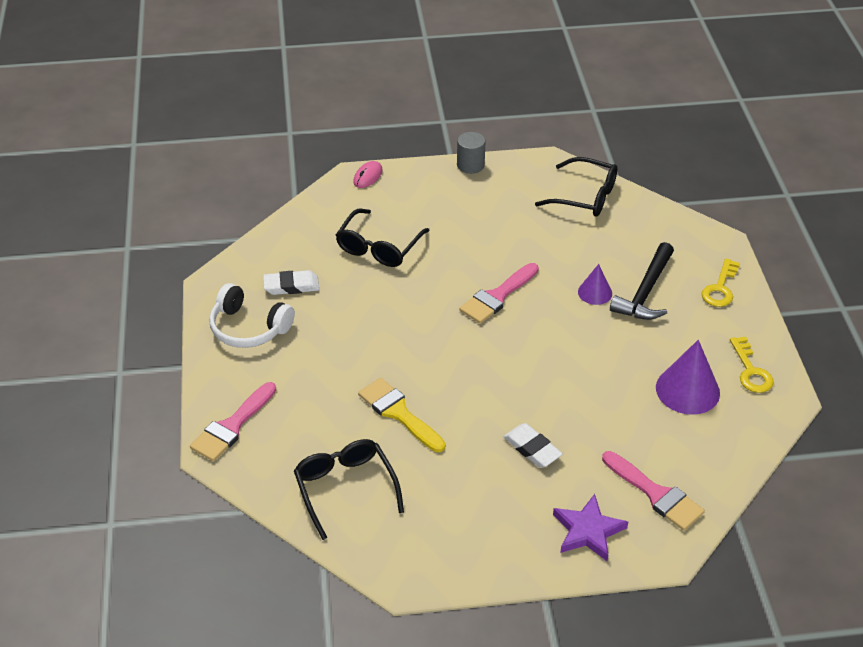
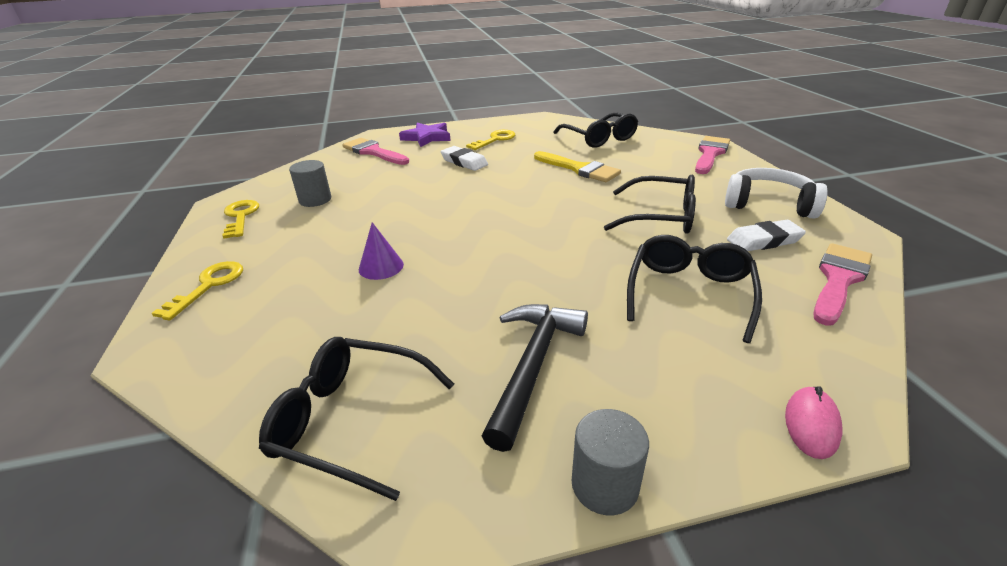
camera: 175 degrees right, 10 degrees down
(354, 323) = (660, 217): none -> black glasses
(488, 507) = (495, 139): none -> yellow key
(497, 296) = (506, 252): pink brush -> pink brush (839, 279)
(645, 292) = (314, 273): black hammer -> black hammer (533, 366)
(687, 390) = (315, 200): purple cone -> grey cylinder

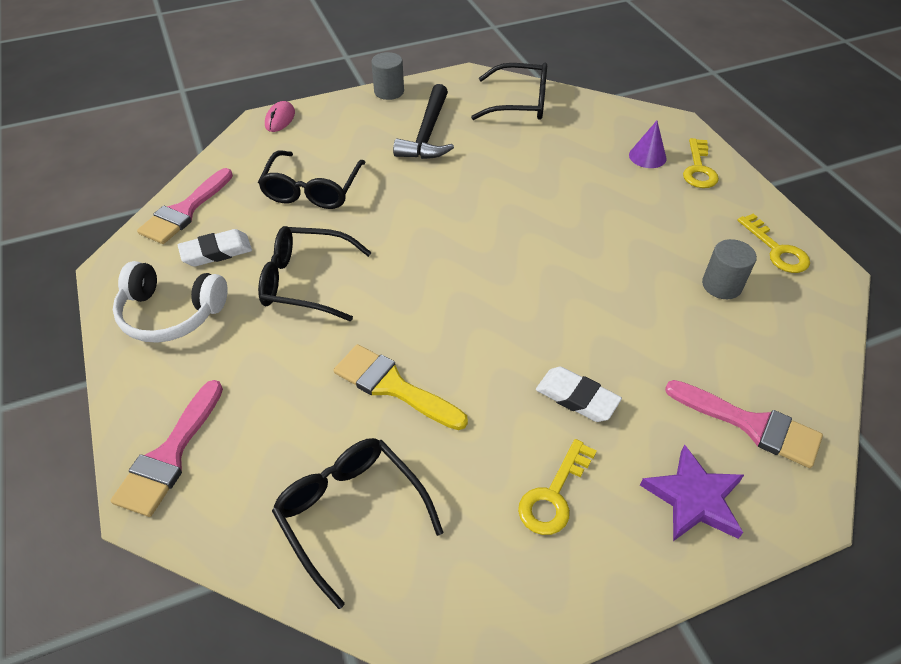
camera: 170 degrees right, 15 degrees up
(381, 267) = (571, 196): purple cone -> purple cone (647, 156)

